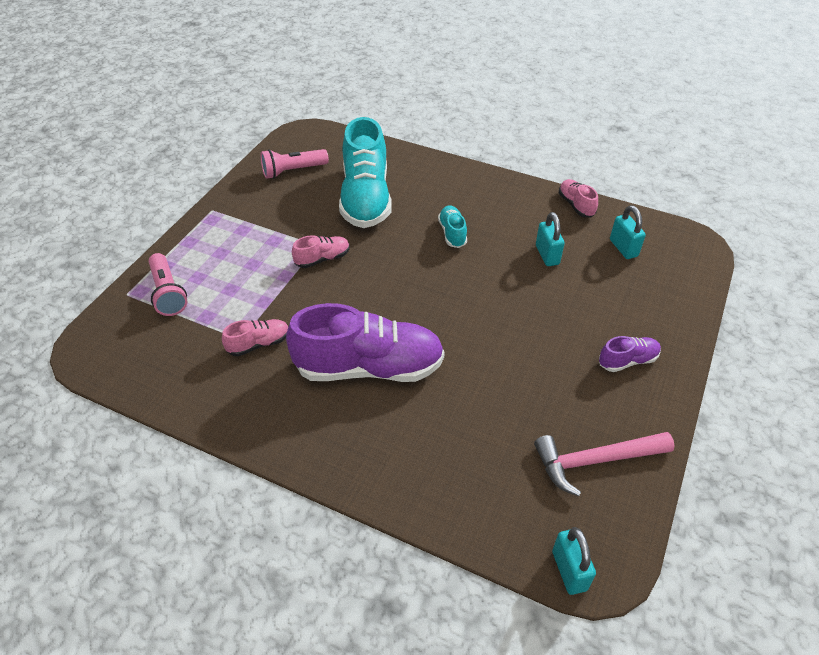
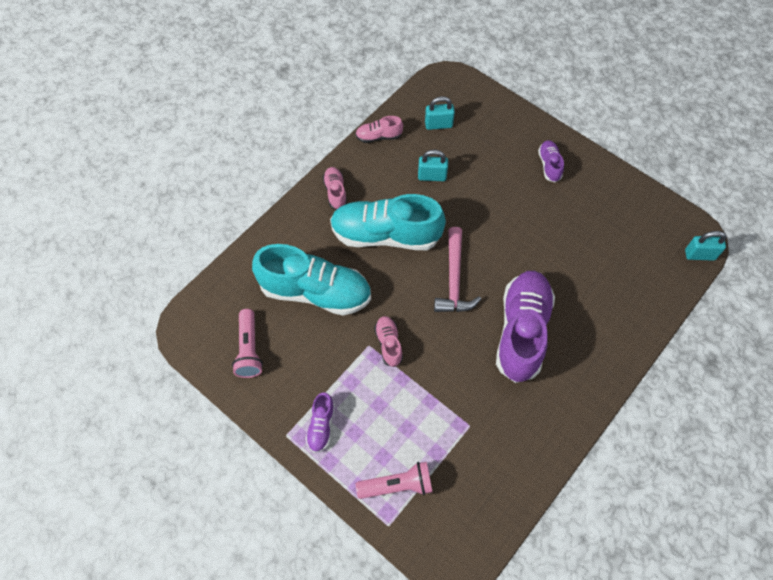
camera: 75 degrees left, 15 degrees up
(224, 230) = (321, 426): none -> purple shoe
(259, 344) = (479, 411): pink shoe -> pink shoe (335, 192)
(452, 233) = (386, 235): turquoise shoe -> turquoise shoe, size x2.21
(595, 461) = (626, 214): pink hammer -> pink hammer (454, 279)

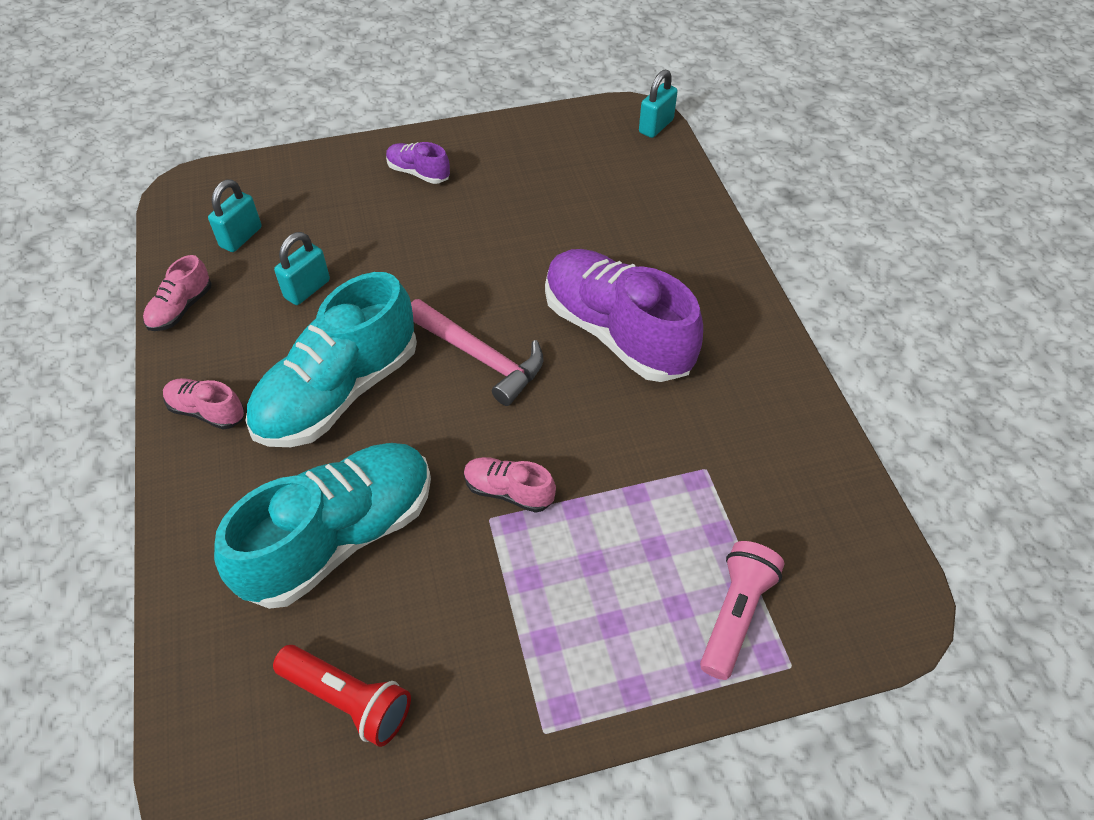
camera: 55 degrees left, 10 degrees down
(249, 349) = (348, 700): pink flashlight -> red flashlight
(321, 426) = (567, 666): purple shoe -> none

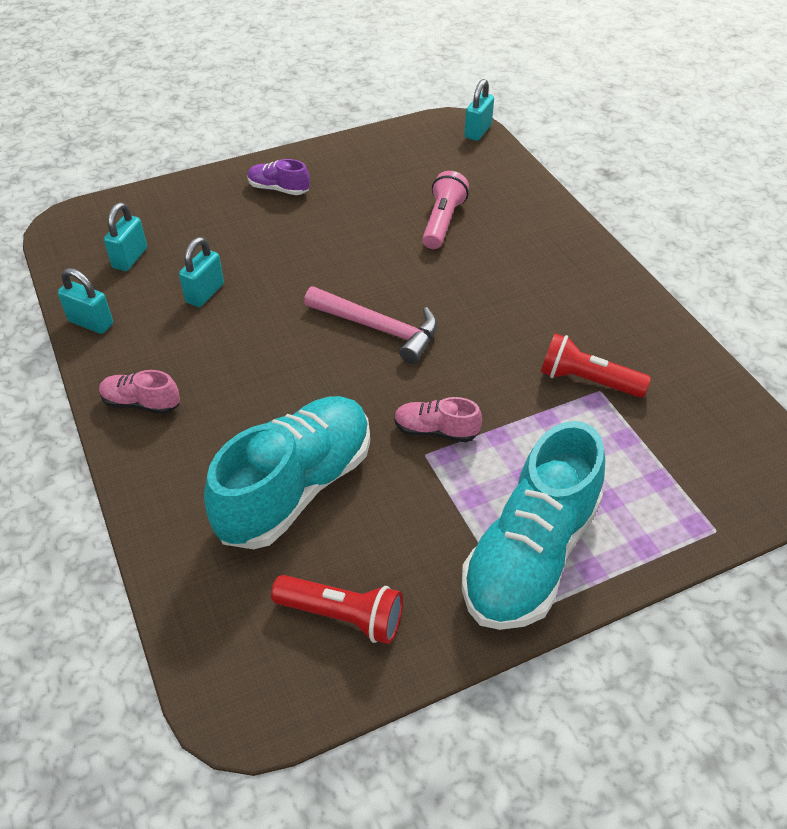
camera: 10 degrees left, 5 degrees down
(181, 308) = (91, 323): pink shoe -> turquoise padlock
(339, 392) = (259, 372): turquoise shoe -> turquoise shoe (530, 555)
(616, 333) = (492, 295): purple shoe -> none
(694, 454) = (587, 380): none -> red flashlight
(735, 614) = (658, 498): pink flashlight -> pink flashlight (443, 222)

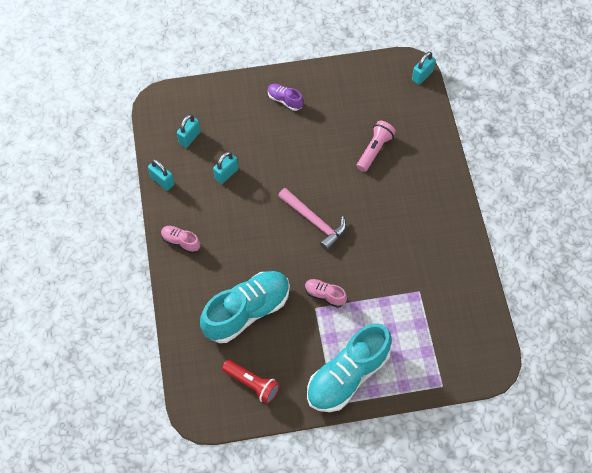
camera: 15 degrees right, 15 degrees up
(587, 380) = (414, 283): red flashlight -> none

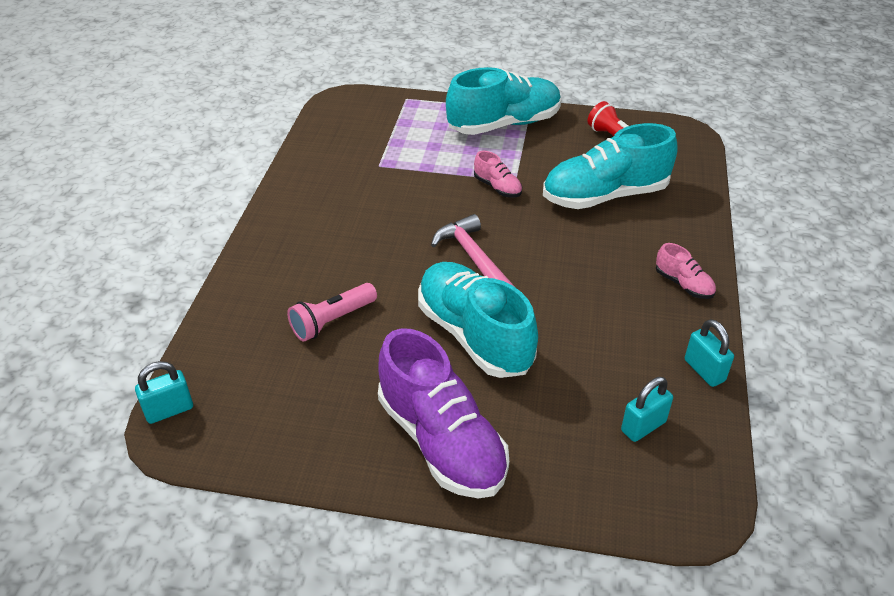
camera: 160 degrees left, 20 degrees down
(226, 174) = (589, 352): turquoise padlock -> none
(285, 100) = (441, 441): purple shoe -> purple shoe, size x2.21
(292, 165) = (474, 335): none -> turquoise shoe

